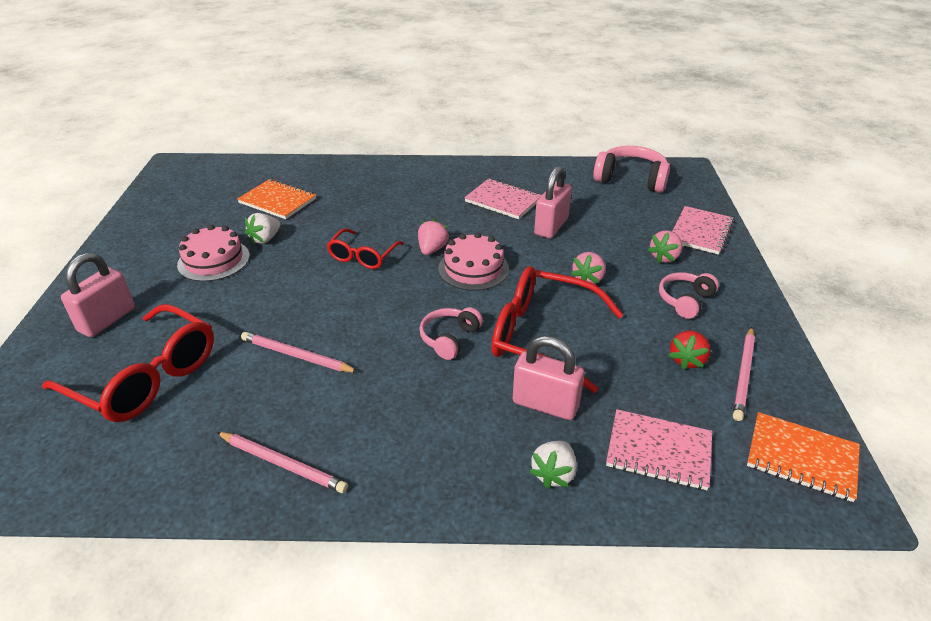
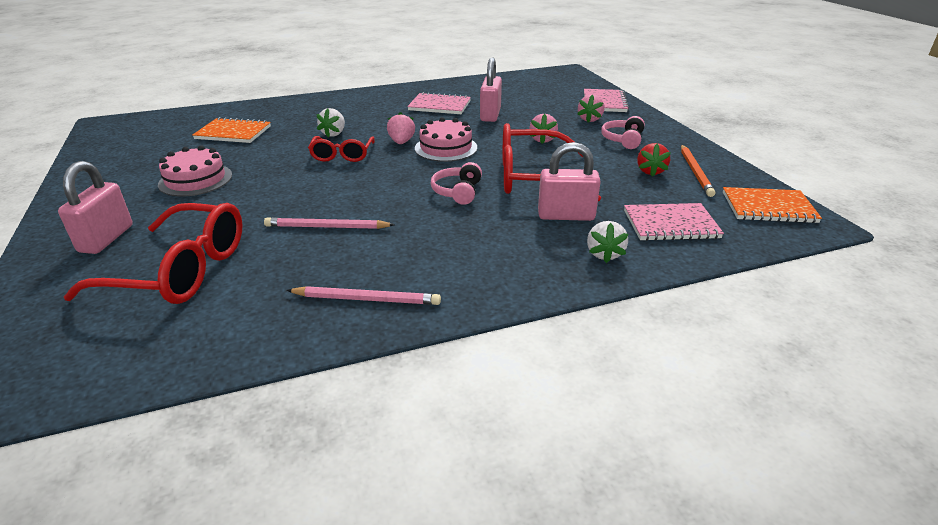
camera: 20 degrees left, 5 degrees down
(265, 239) = (239, 158): white strawberry -> white strawberry (334, 134)
(631, 179) = (531, 81): pink headphones -> none
(744, 375) = (695, 172): pink pencil -> orange pencil

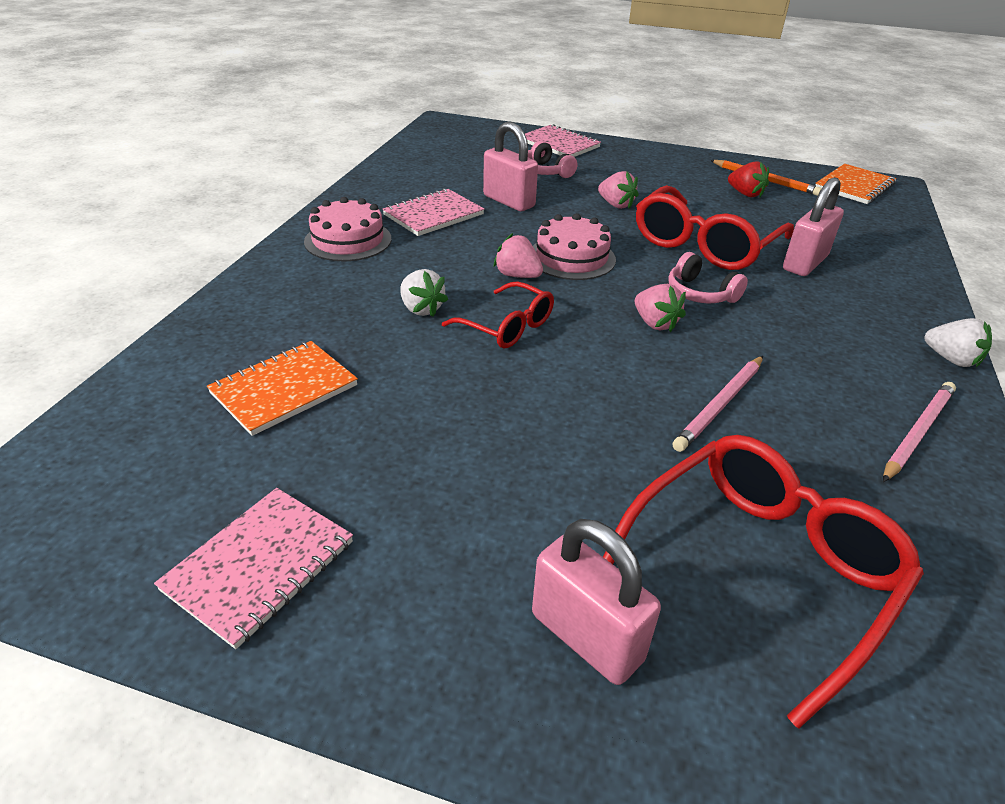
camera: 55 degrees left, 5 degrees up
(195, 180) = (441, 478): pink cake -> pink cake (348, 240)
(590, 119) = (593, 166): pink strawberry -> pink strawberry (655, 323)
(604, 254) = (892, 277): white strawberry -> white strawberry (951, 359)
(623, 140) = (663, 175): pink headphones -> pink headphones (545, 171)
(670, 224) = (856, 230): pink notebook -> pink notebook (259, 566)

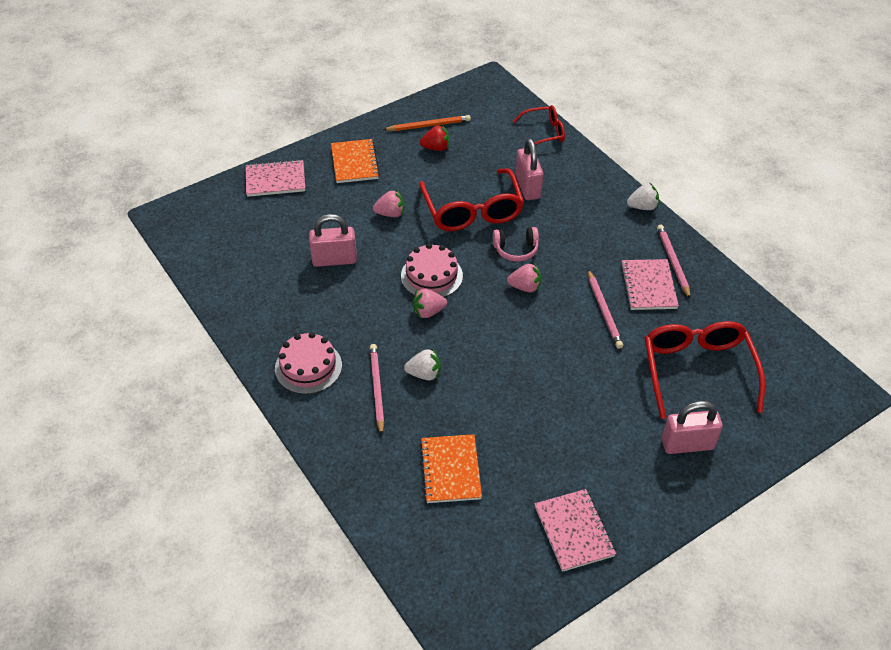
camera: 50 degrees left, 10 degrees up
(362, 288) = (376, 389): none -> pink pencil
(433, 215) = (316, 307): pink notebook -> pink notebook (648, 286)
(507, 327) = (475, 347): red glasses -> red glasses (544, 133)
(545, 171) = (310, 215): pink headphones -> none
(854, 186) = (474, 96): orange notebook -> orange notebook (354, 163)

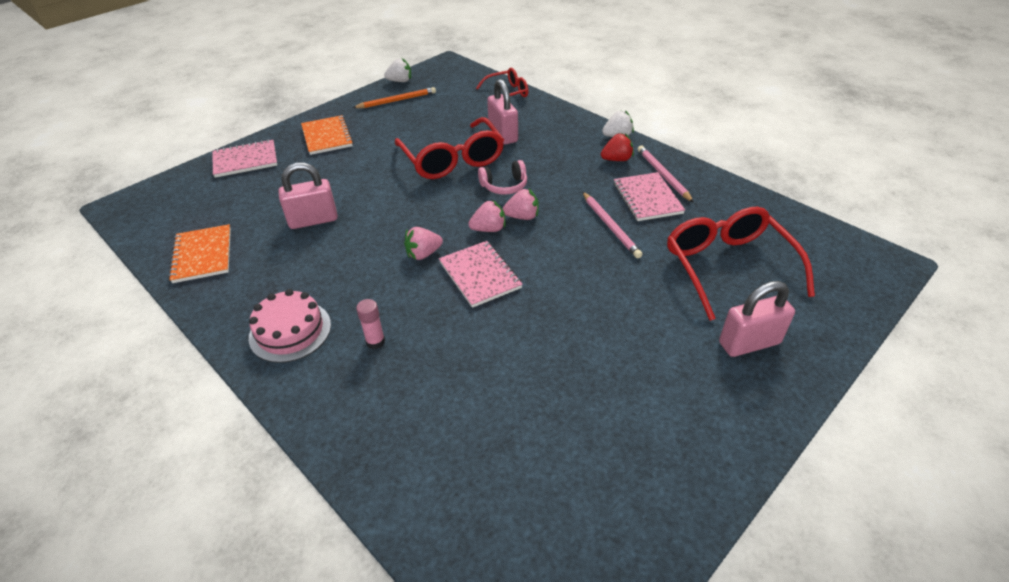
camera: 10 degrees left, 5 degrees down
(376, 389) = (375, 342): pink pencil -> pink glue stick
(390, 214) = (369, 173): pink strawberry -> pink strawberry (489, 229)
(424, 374) = (429, 317): white strawberry -> white strawberry (400, 81)
(431, 276) = (421, 220): pink cake -> none
(436, 148) = (407, 116): red strawberry -> red strawberry (616, 159)
(450, 470) = (482, 421): orange notebook -> orange notebook (203, 255)
(574, 531) = (655, 471): pink notebook -> pink notebook (480, 275)

